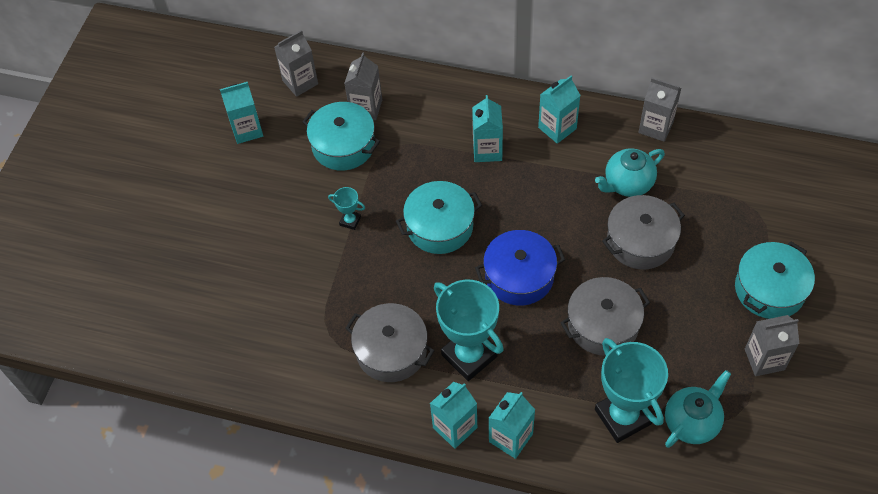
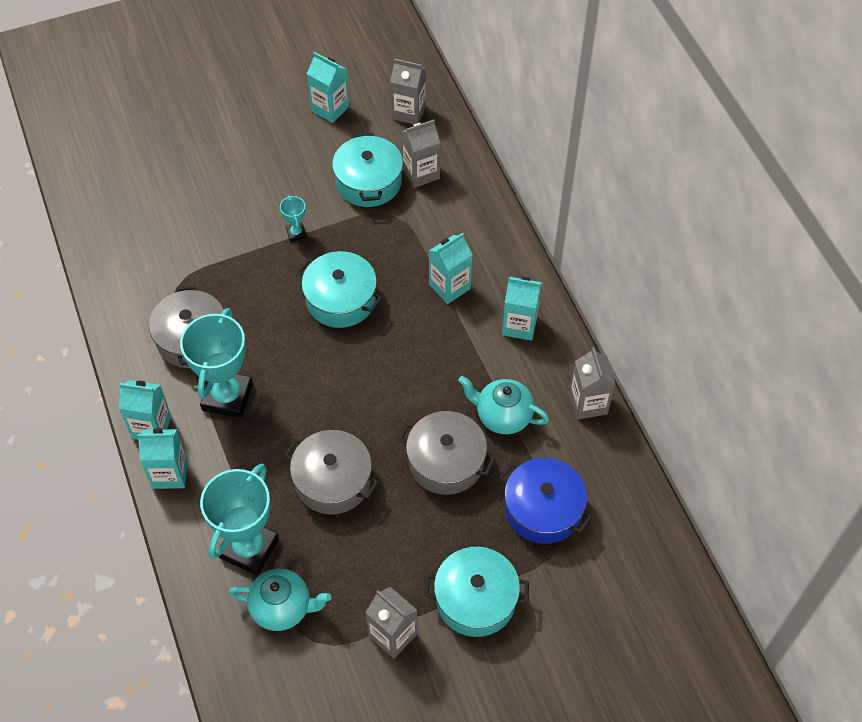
camera: 50 degrees right, 0 degrees up
(519, 276) = (334, 388): blue pot -> blue pot (543, 509)

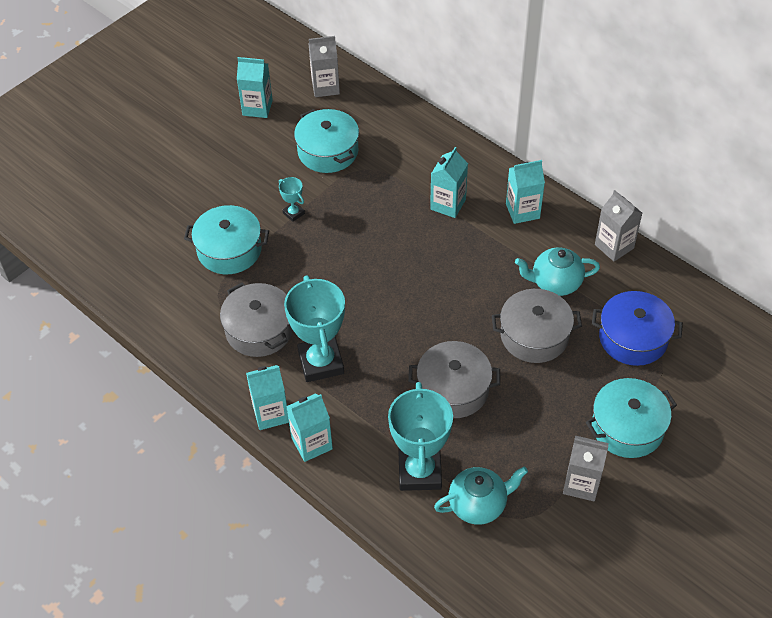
camera: 25 degrees left, 5 degrees down
(340, 299) = (365, 249): turquoise pot -> turquoise pot (229, 250)
(421, 173) = (367, 129): grey carton -> none

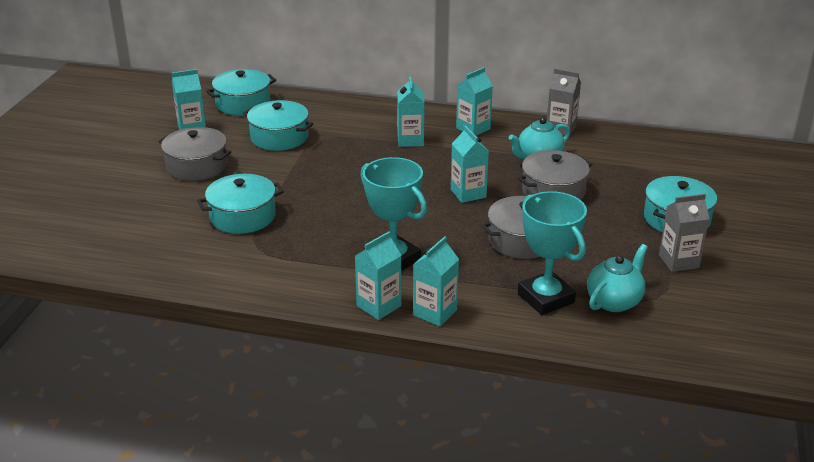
camera: 30 degrees left, 20 degrees down
(259, 330) = (317, 257): grey pot -> grey pot (197, 166)
(293, 213) = (282, 179): turquoise trophy -> none
(325, 87) = (243, 104): grey carton -> turquoise pot
(449, 304) = (468, 193): none -> turquoise carton
(633, 338) = (627, 171): blue pot -> none

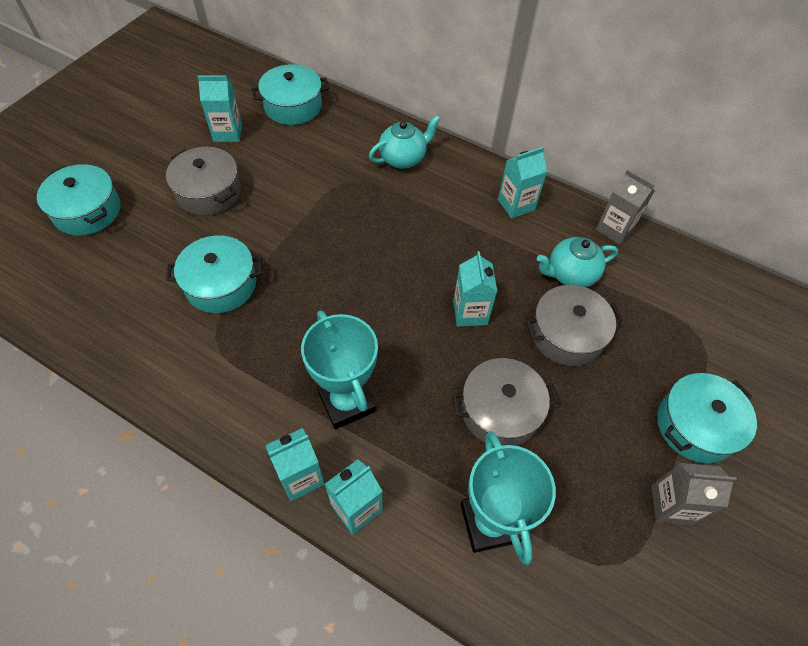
camera: 15 degrees right, 25 degrees up
(279, 137) = (308, 168): turquoise pot -> turquoise pot (87, 211)
(410, 140) = (441, 207): turquoise carton -> none
(614, 301) = (567, 554): turquoise teapot -> turquoise teapot (403, 158)

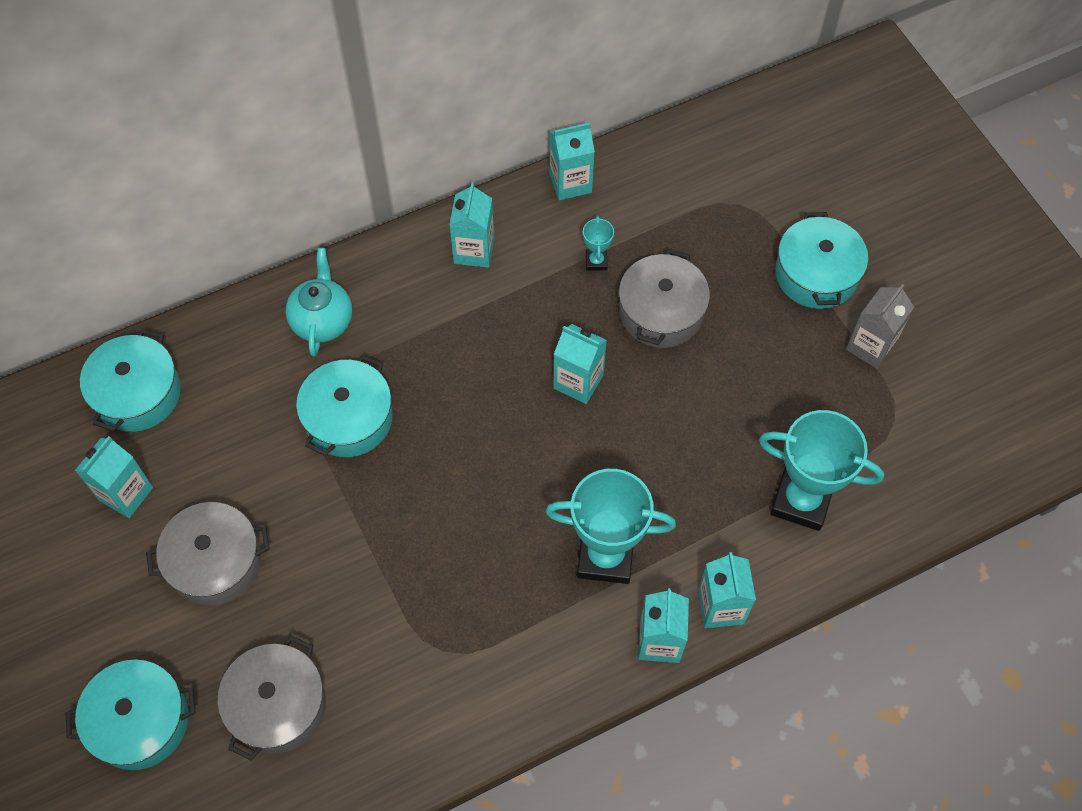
camera: 55 degrees left, 5 degrees up
(221, 284) = (371, 611): turquoise pot -> turquoise pot (349, 418)
(500, 411) = (702, 423): grey pot -> grey pot (277, 705)
(570, 274) = (596, 261): turquoise teapot -> turquoise trophy
(614, 229) = (570, 183): grey carton -> turquoise carton

